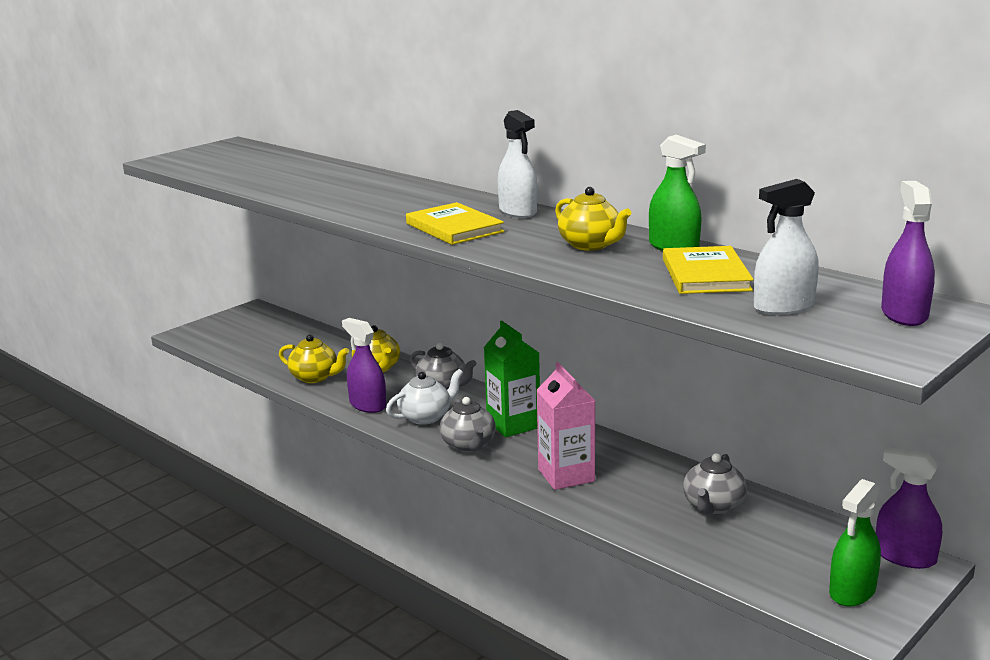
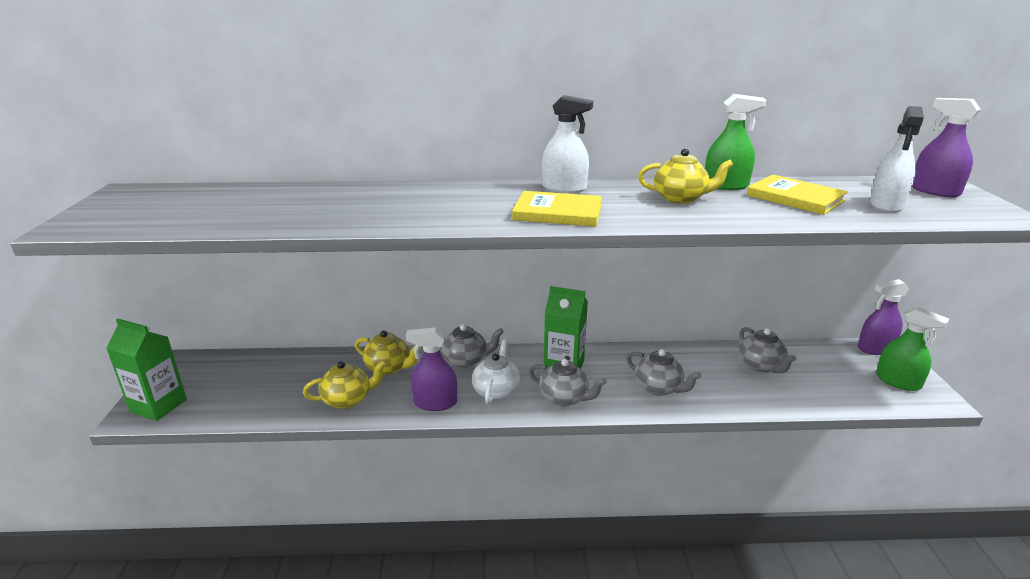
camera: 45 degrees left, 5 degrees up
(205, 333) = (158, 406): none -> green carton
(566, 475) = (659, 388): pink carton -> grey teapot
(852, 591) = (898, 381): green spray bottle -> green spray bottle turned 45 degrees counterclockwise

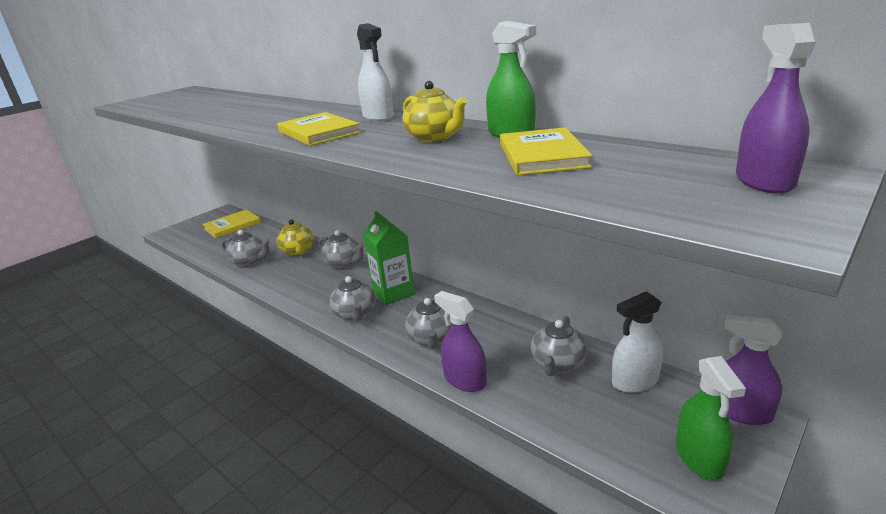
camera: 45 degrees right, 0 degrees up
(158, 406) = (182, 232): green carton -> none
(233, 372) = (232, 226): none -> yellow book
(348, 400) = (250, 261): yellow teapot -> grey teapot
(435, 403) = (283, 282): purple spray bottle -> purple spray bottle (464, 380)
(496, 391) = (326, 290): white teapot -> none
(886, 205) = (628, 181): white spray bottle -> white spray bottle (635, 381)

